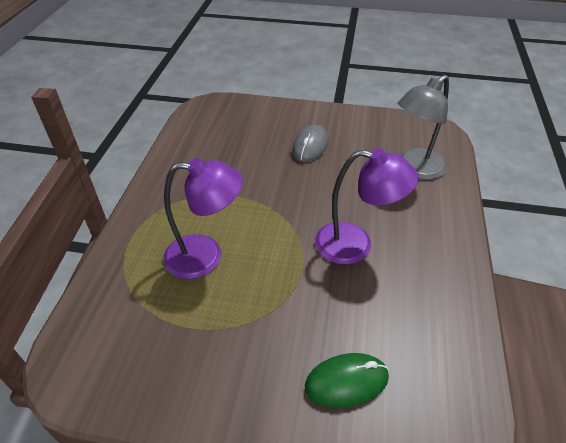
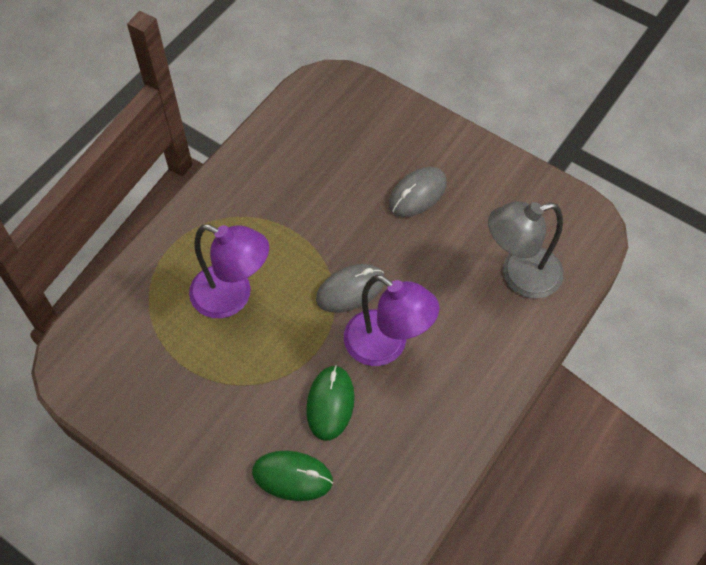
camera: 25 degrees right, 15 degrees up
(301, 218) = (350, 290): none -> grey mouse
(340, 305) = (330, 404): none -> green mouse

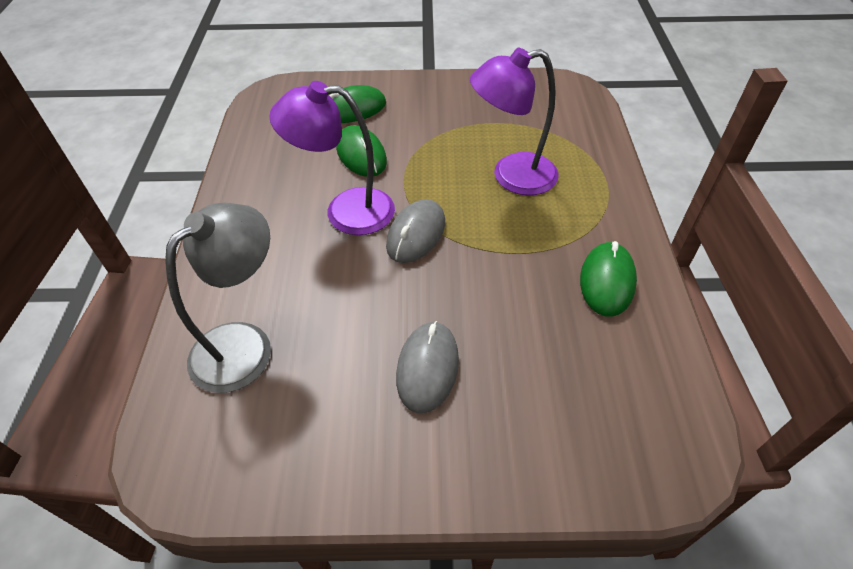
camera: 145 degrees right, 10 degrees down
(261, 177) = (607, 281): none -> green mouse

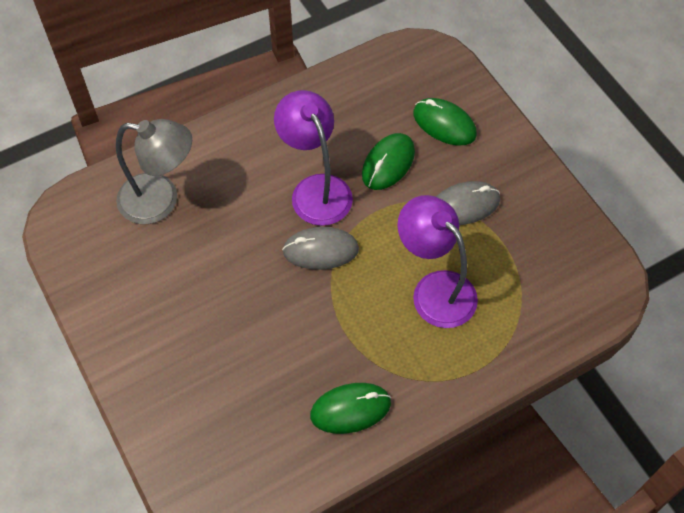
camera: 60 degrees right, 10 degrees up
(427, 368) = (200, 319): grey mouse -> grey mouse (464, 205)

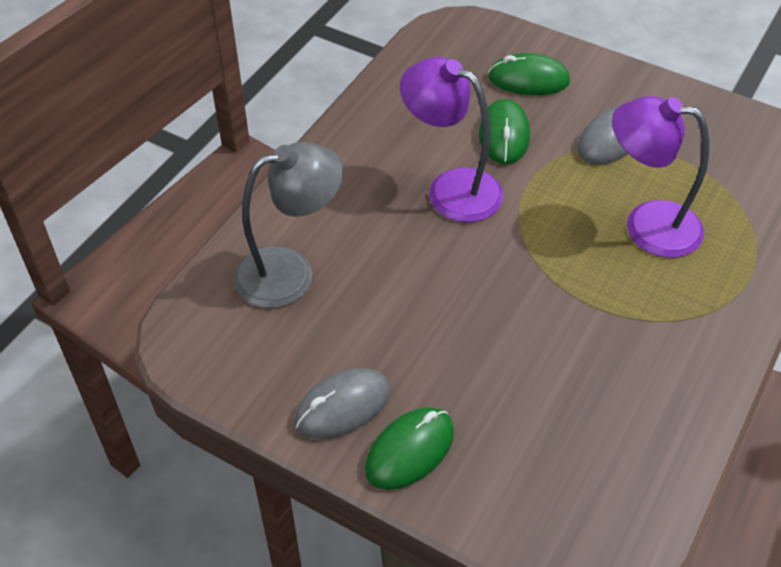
camera: 30 degrees left, 10 degrees down
(320, 250) = (504, 242): grey mouse -> grey mouse (342, 406)
(350, 409) = (664, 376): green mouse -> green mouse (410, 450)

